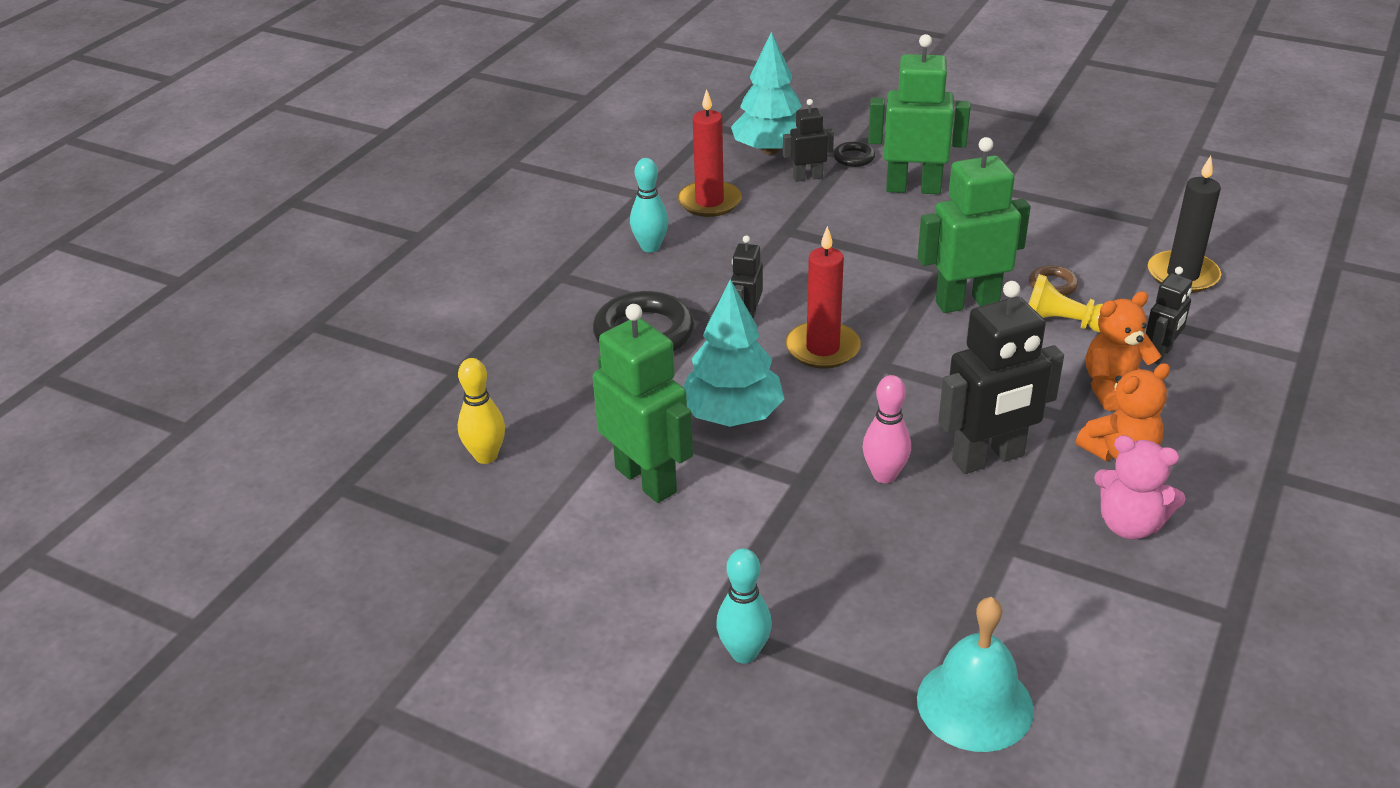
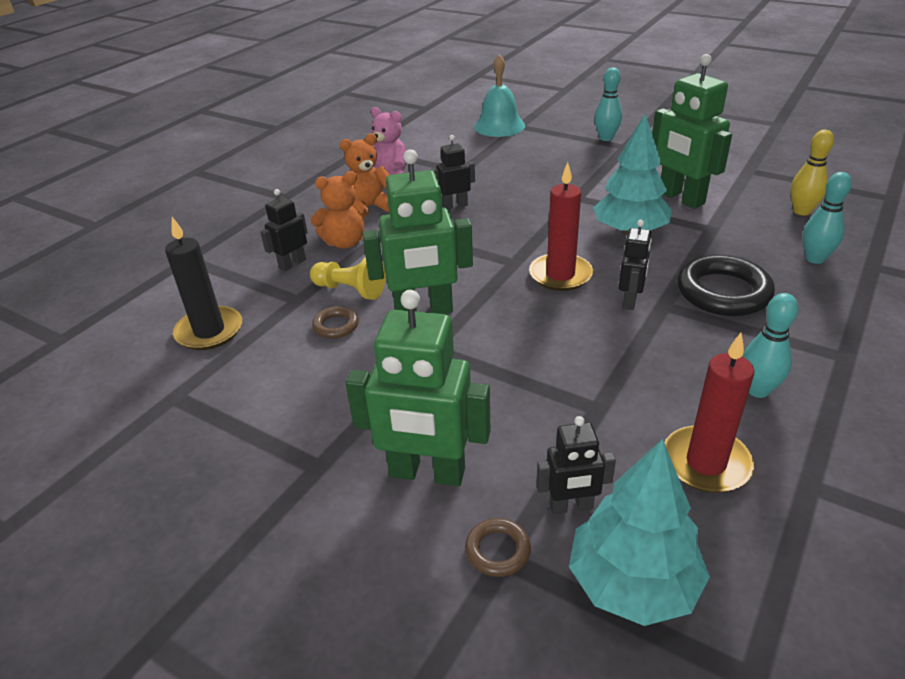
camera: 175 degrees left, 0 degrees up
(519, 378) = (814, 259): none -> turquoise bowling pin
(854, 158) = (497, 550): black ring -> brown ring
(884, 475) = (524, 199): pink bowling pin -> none
(988, 458) = (455, 206): black robot -> black robot, size x0.54

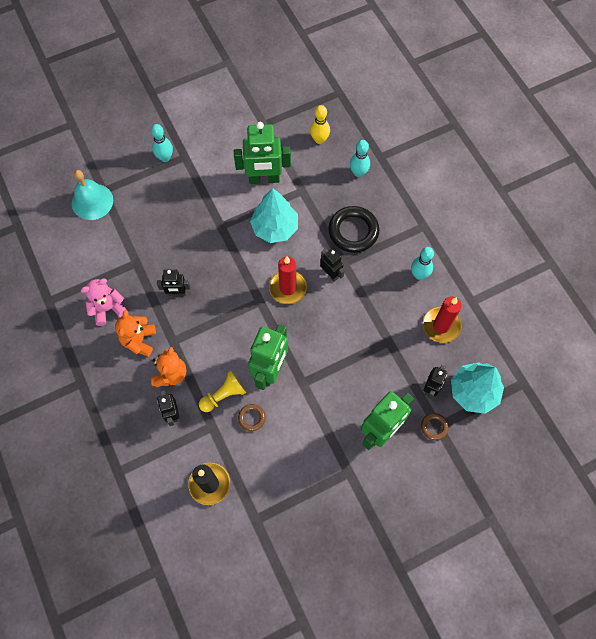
camera: 60 degrees left, 30 degrees up
(455, 206) = (177, 293): black robot -> black robot turned 105 degrees counterclockwise

